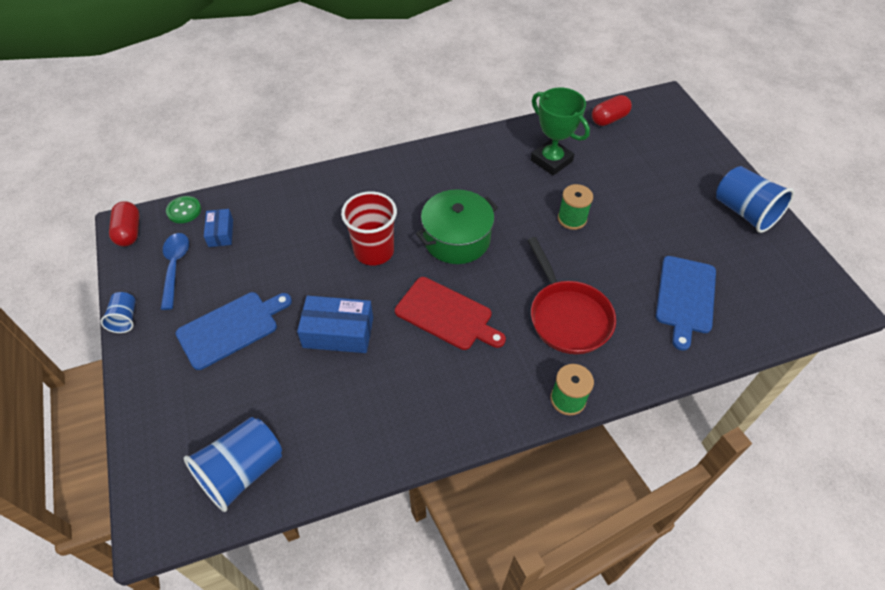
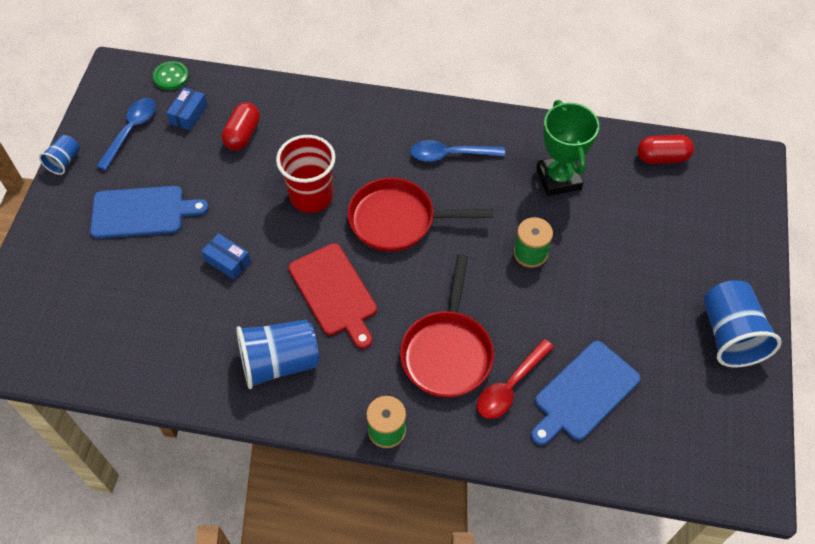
camera: 30 degrees right, 5 degrees up
(129, 232) = (114, 78): red capsule -> red capsule (243, 134)
(242, 471) = (75, 344): blue cup -> blue cup (279, 362)
(338, 332) = (228, 261): blue box -> blue box, size x0.59
(456, 239) = (398, 220): green pot -> red pan
(461, 176) = (450, 154): none -> blue spoon
(632, 318) = (510, 386): none -> red spoon

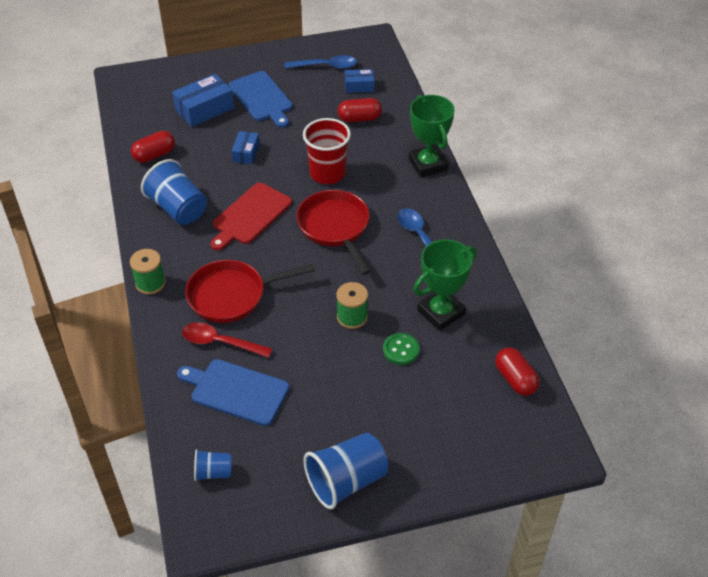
camera: 65 degrees right, 10 degrees down
(64, 161) = (280, 48): blue cup -> blue cup (213, 472)
(119, 277) = (204, 109): none -> blue box
(168, 359) = (154, 155): none -> red capsule
(171, 77) = (386, 65): green button -> green button (401, 350)
(352, 106) = (428, 164): none -> green trophy

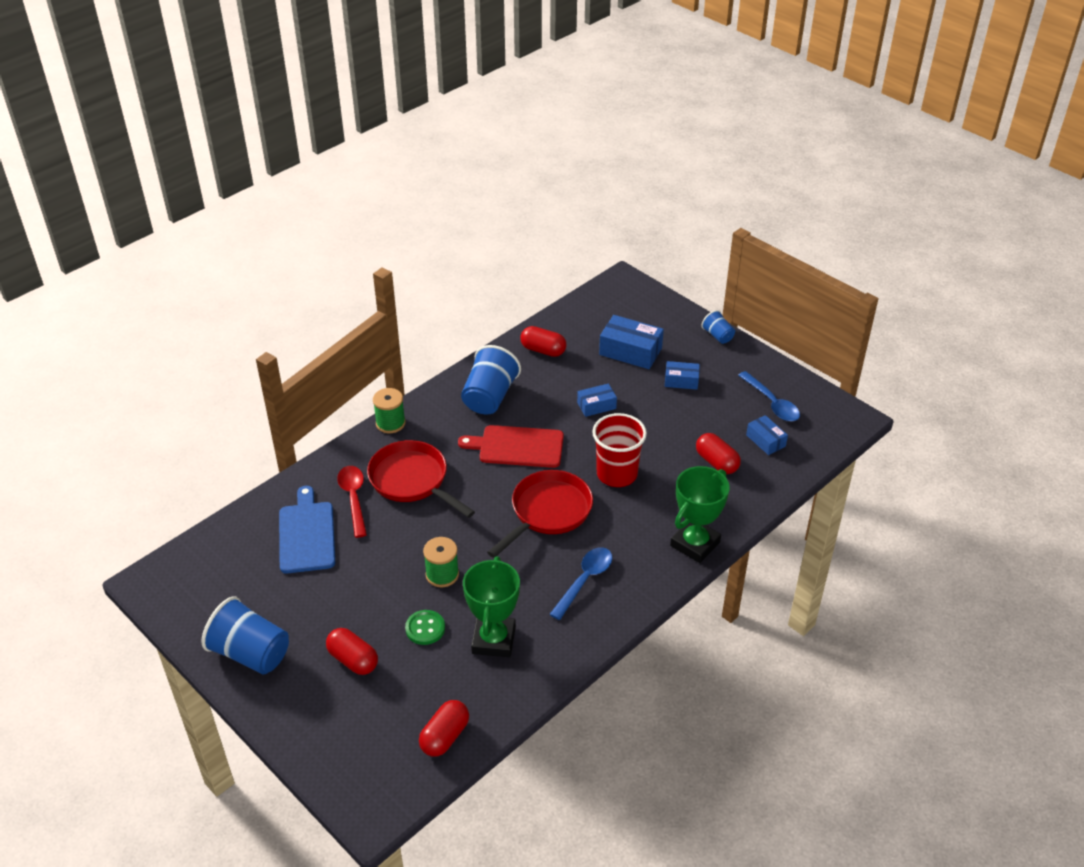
camera: 60 degrees right, 5 degrees down
(213, 472) = (214, 559): blue cup -> blue cup (717, 336)
(262, 98) = (681, 381): blue cutting board -> blue box
(402, 410) = (353, 660): none -> red capsule
(441, 312) = (493, 640): green trophy -> green trophy turned 75 degrees clockwise

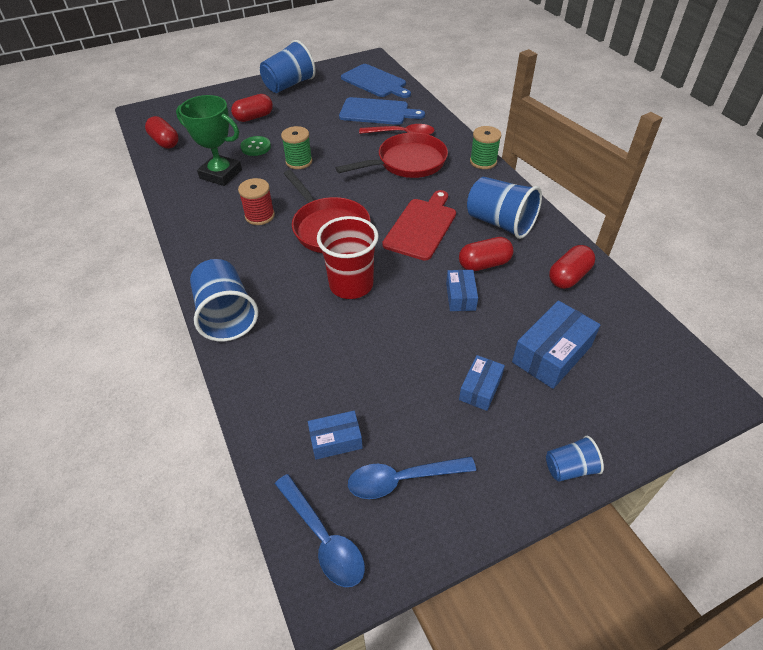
camera: 110 degrees right, 5 degrees up
(223, 557) = (375, 82): none -> blue cutting board
(553, 573) = (260, 216): none -> red spool
(584, 581) = (238, 231): blue spoon -> blue spoon (323, 537)
(695, 544) = (226, 315): green trophy -> blue cup
(716, 462) = (325, 374): red capsule -> red capsule (484, 264)

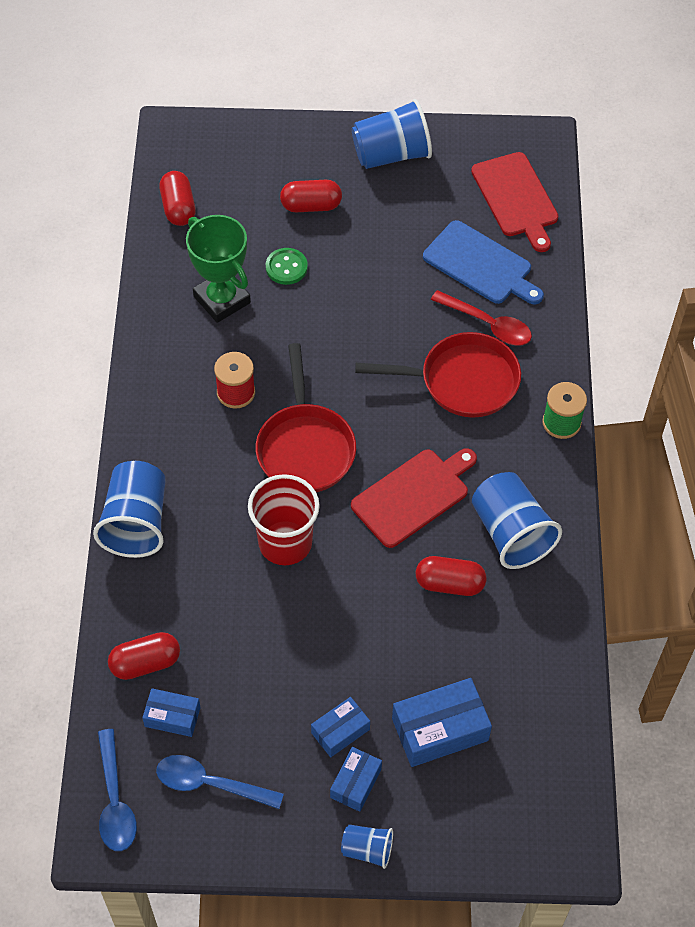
camera: 25 degrees right, 10 degrees up
(299, 162) = (327, 319): green spool -> none
(375, 82) = (516, 198): blue cutting board -> red cutting board
(460, 296) = (393, 614): blue box -> blue box (355, 783)
(568, 276) = (533, 646): red capsule -> red capsule (145, 663)

